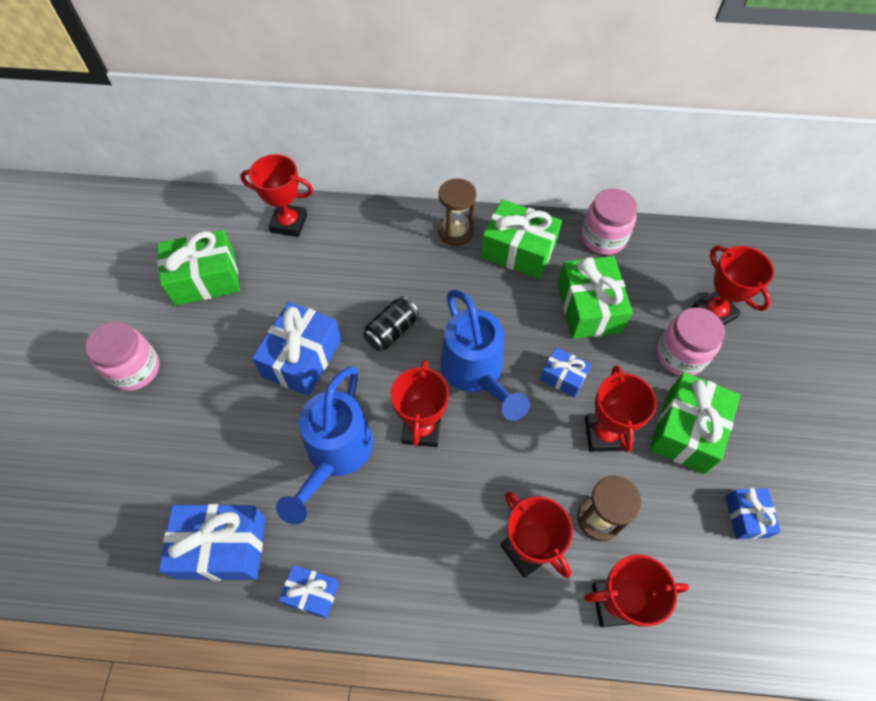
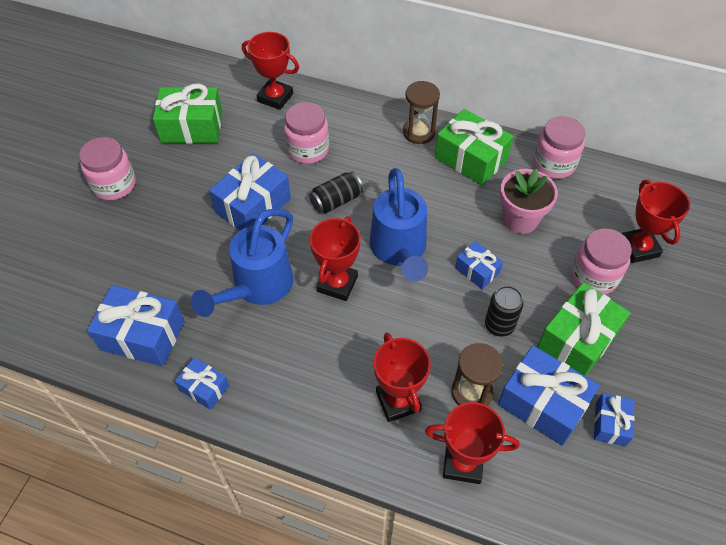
camera: 15 degrees right, 5 degrees down
(343, 277) = (308, 150): none -> pink jar
(589, 308) = (520, 219): green gift -> pink flower pot
(604, 434) = (499, 325): red trophy -> black can
(674, 512) = (542, 403): none -> blue gift

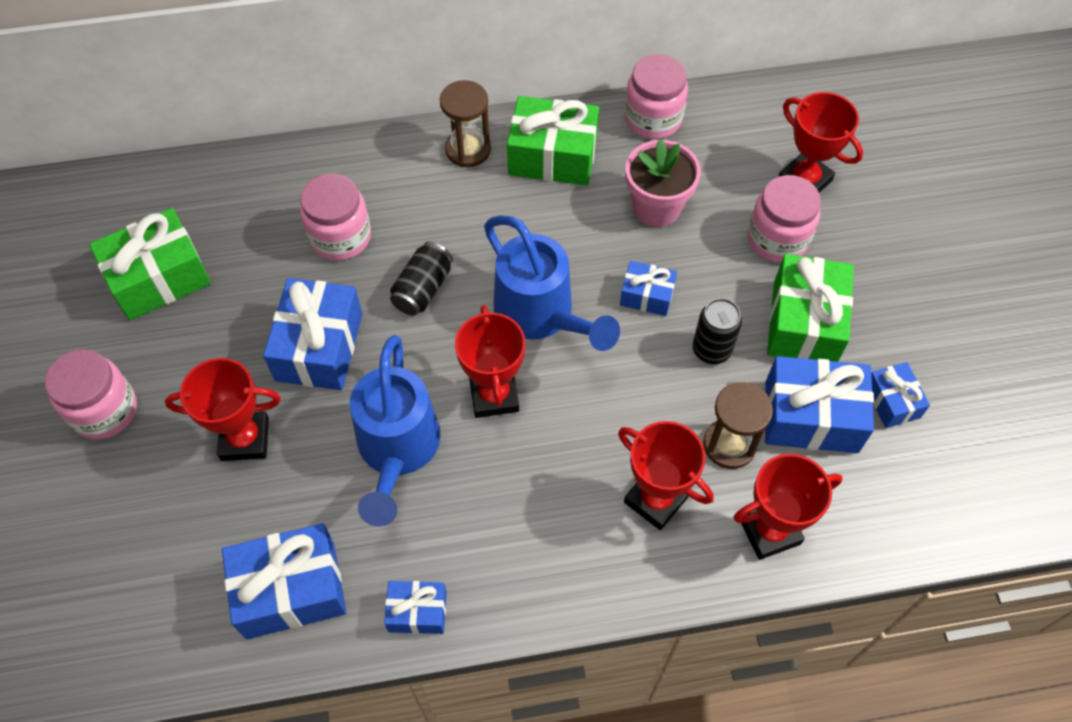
camera: 30 degrees left, 5 degrees up
(275, 97) = (248, 184): red trophy -> red trophy (245, 439)

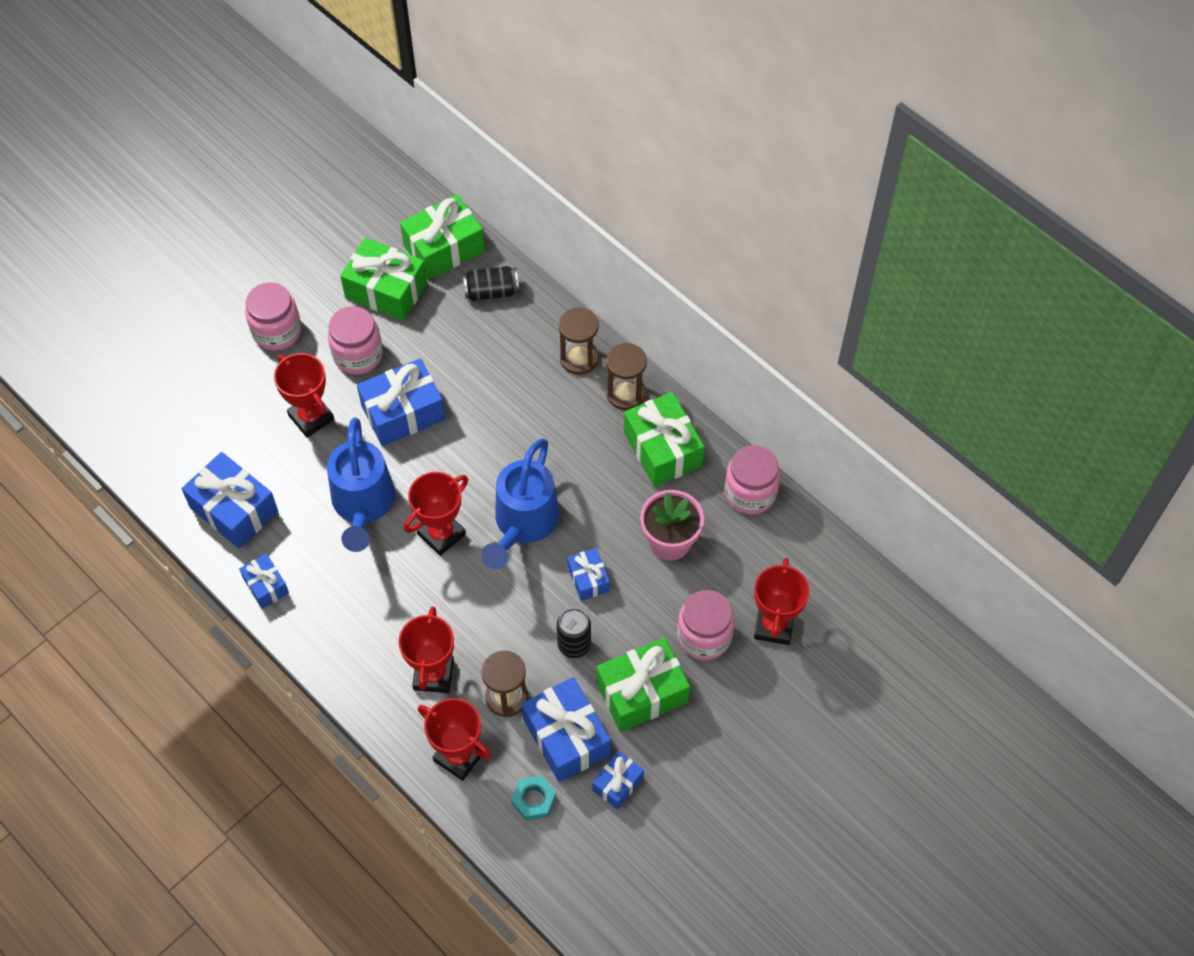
camera: 55 degrees right, 0 degrees up
(162, 199) = (444, 248): none -> green gift
(340, 237) = (493, 367): pink jar -> pink jar (358, 355)
(396, 163) = (579, 358): none -> brown hourglass
(397, 450) = (363, 505): blue watering can -> blue watering can turned 60 degrees counterclockwise
(423, 289) = (490, 441): black can -> black can (491, 292)
(865, 488) = (533, 800): none -> turquoise nut

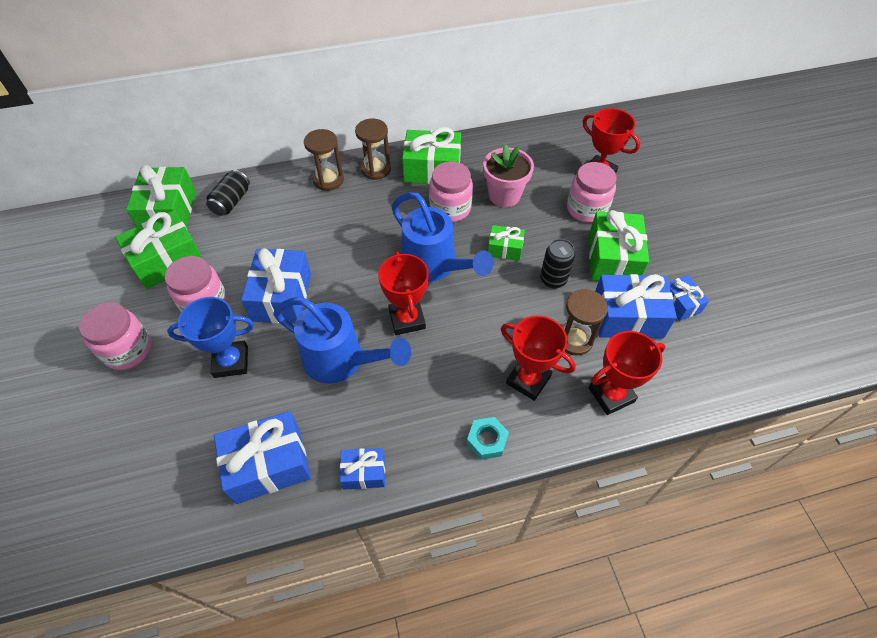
camera: 60 degrees left, 5 degrees down
(311, 417) = (231, 362): red trophy -> blue trophy
(533, 800) = (672, 361): turquoise nut -> turquoise nut (487, 440)
(588, 579) = (505, 249): blue gift -> green gift
(750, 492) = (495, 144): pink jar -> pink jar (450, 208)

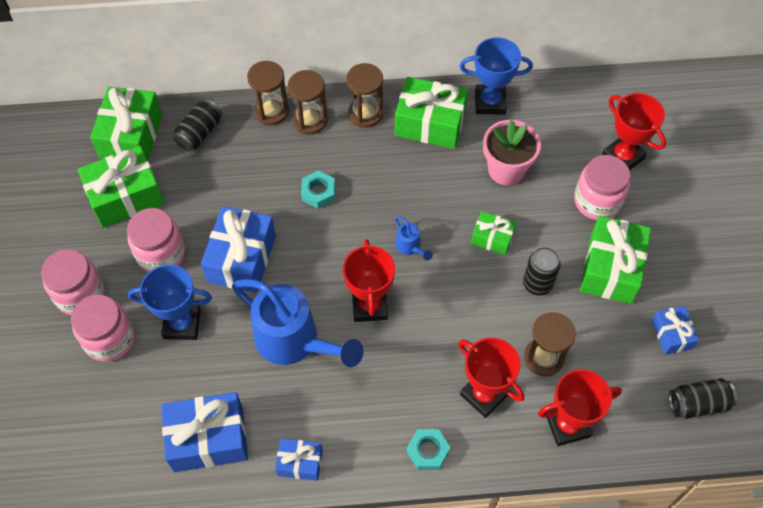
camera: 10 degrees right, 5 degrees up
(293, 177) = (271, 111): none -> brown hourglass
(344, 234) = (318, 192): none -> turquoise nut
(434, 266) = (410, 247): blue watering can -> blue watering can, size x0.42
(450, 208) = (441, 177): pink jar -> pink jar (109, 339)
(479, 148) = (490, 102): none -> blue trophy
(627, 317) = (608, 341): blue gift -> none
(721, 357) = (697, 404): none -> black can

